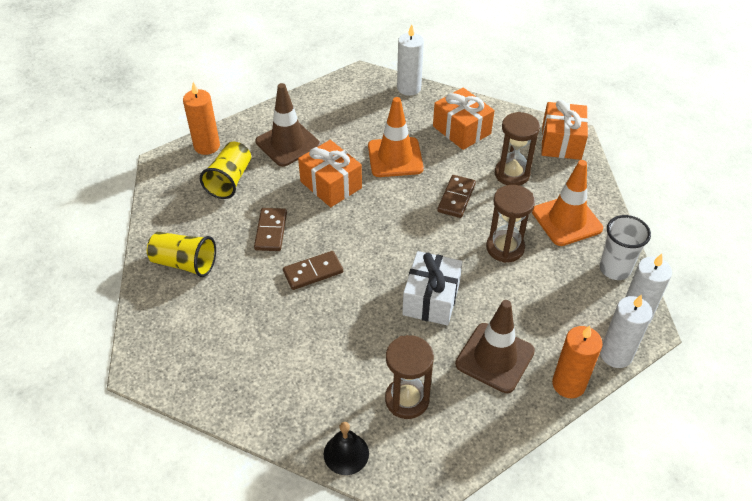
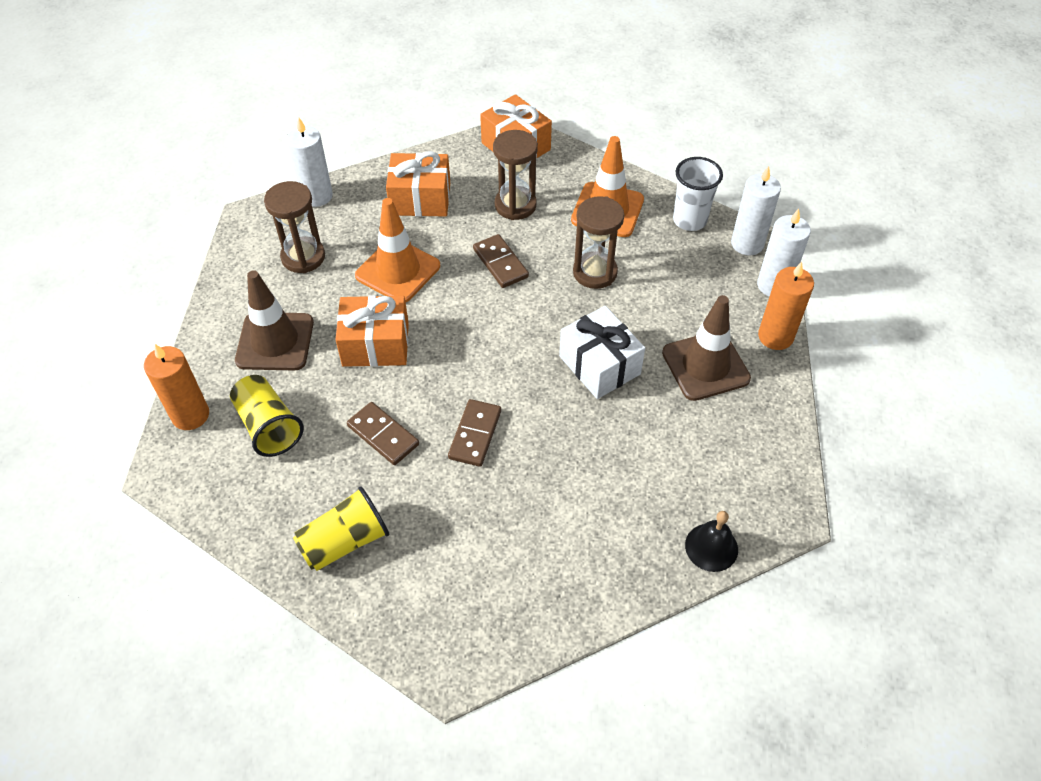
camera: 50 degrees left, 5 degrees up
(407, 399) = (693, 460): brown hourglass -> brown hourglass (303, 257)

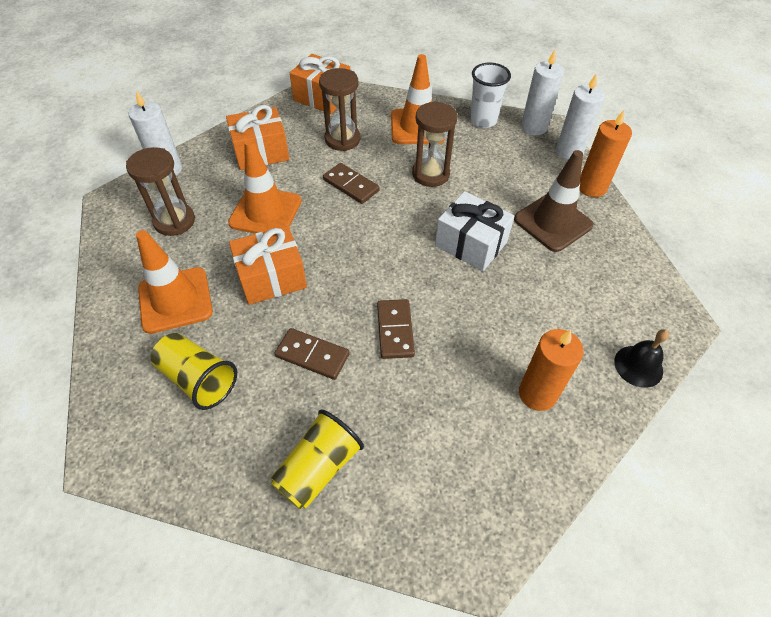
camera: 20 degrees left, 0 degrees up
(190, 415) = (114, 392): orange candle -> orange candle (537, 394)
(275, 341) = (175, 300): brown traffic cone -> orange traffic cone

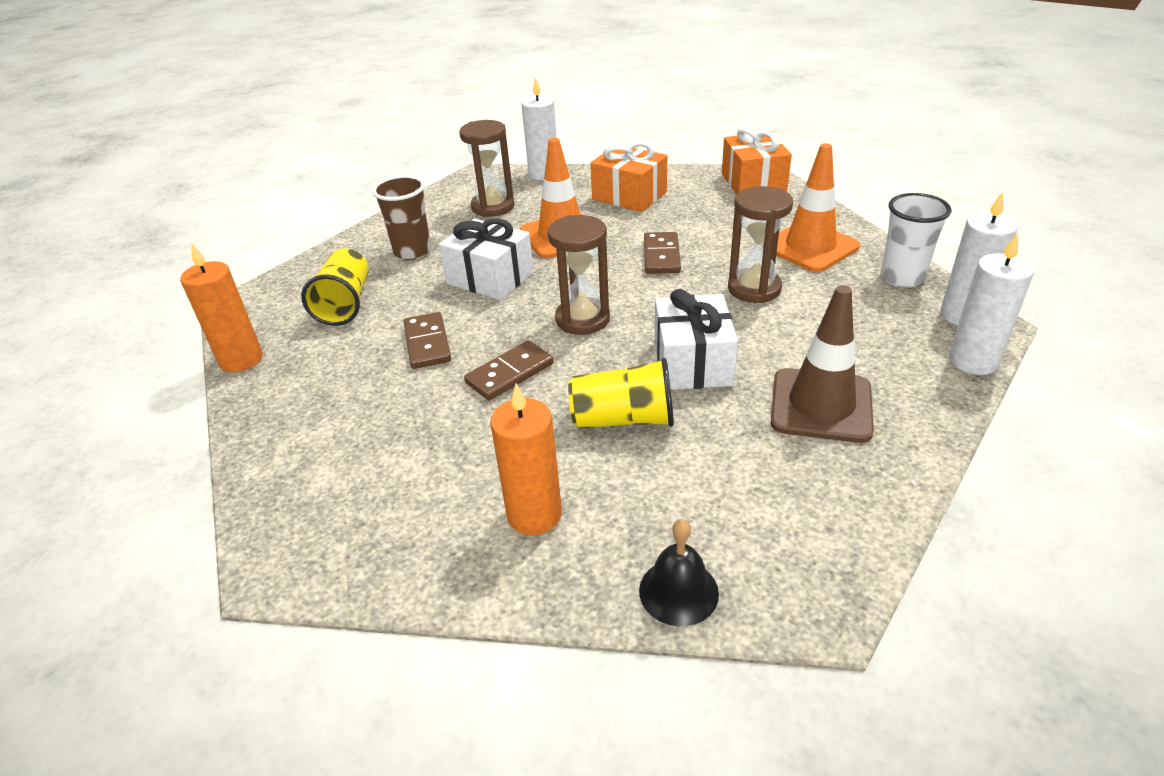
camera: 55 degrees right, 15 degrees down
(175, 300) = (412, 252): orange traffic cone -> brown cup
(271, 277) = (490, 278): orange gift -> white gift
(318, 468) = (308, 410): yellow cup -> yellow cup (623, 419)
(342, 139) = (715, 221): brown hourglass -> brown hourglass (582, 319)
(591, 187) = (939, 409): orange candle -> orange candle (241, 360)

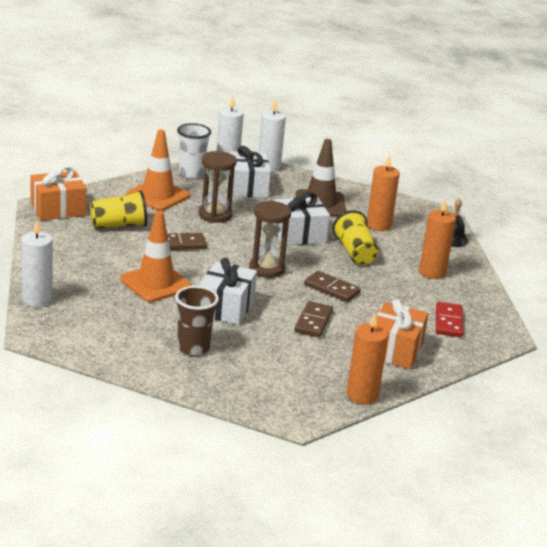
camera: 110 degrees left, 10 degrees down
(345, 304) = (278, 365): yellow cup -> yellow cup (118, 225)
(359, 494) = (448, 322): none -> red domino
(427, 343) = (313, 322): brown domino -> brown domino turned 45 degrees counterclockwise
(493, 207) = (107, 319): brown hourglass -> none
(629, 196) = (83, 258): orange gift -> orange gift (395, 350)
(736, 473) = (378, 225): none -> orange candle
(867, 327) = (247, 187): none -> white gift

